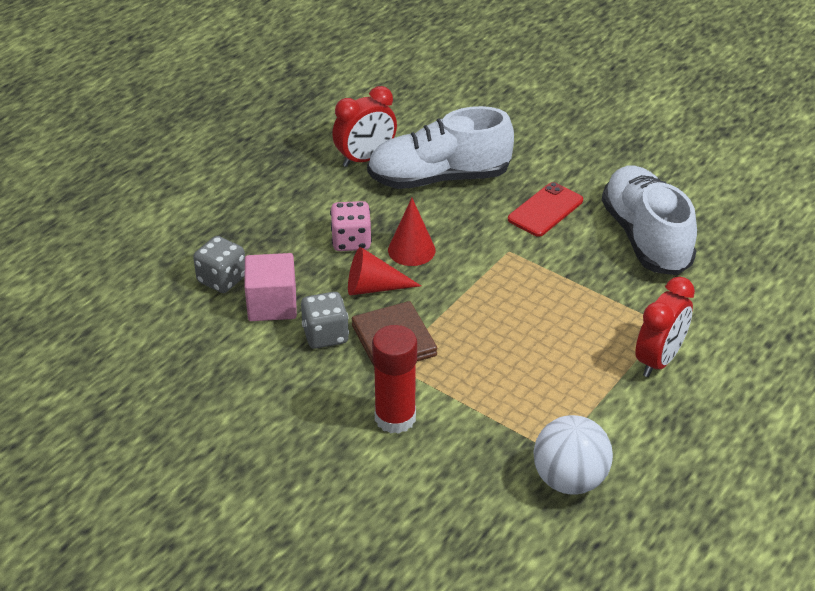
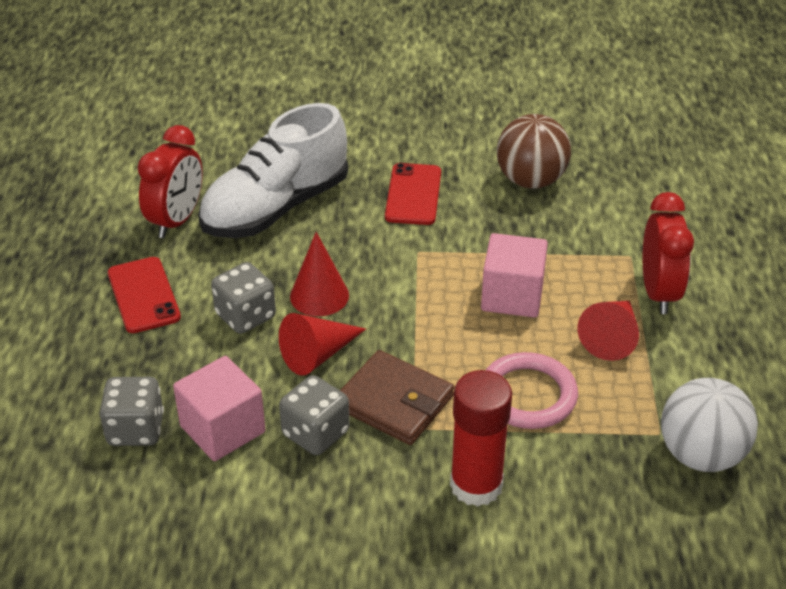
camera: 35 degrees left, 0 degrees up
(300, 199) = (143, 295): none -> red phone
(351, 241) = (245, 316): pink dice -> grey dice
(487, 381) = (528, 395): none -> pink ring
(545, 312) = (512, 296): none -> pink cube
(588, 373) = (611, 337): none -> red cone
(645, 237) = (530, 180): white shoe -> brown ball

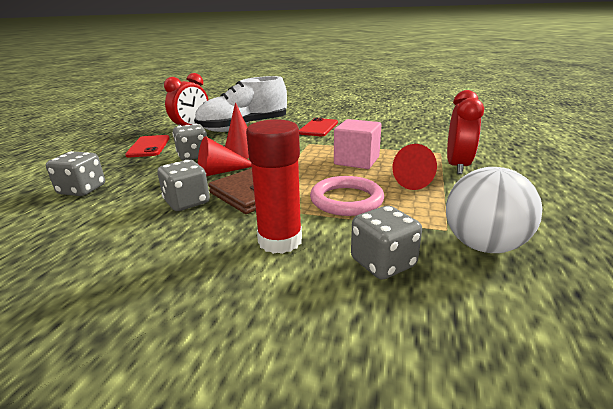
camera: 15 degrees right, 15 degrees down
(222, 429) = (132, 195): pink cube -> none
(530, 180) = (386, 127): brown ball -> none
(601, 500) = (383, 263): none -> grey dice

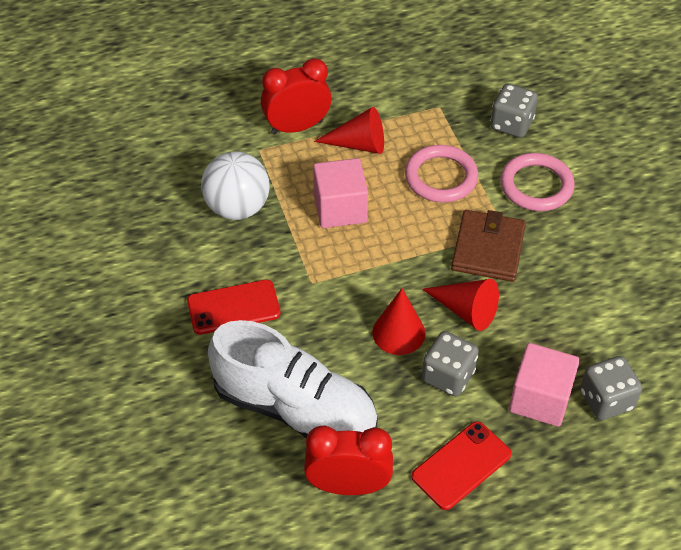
camera: 125 degrees left, 25 degrees up
(130, 173) = (540, 398): none -> pink cube
(187, 202) = (543, 285): grey dice -> none
(280, 241) = (536, 185): red glue stick -> pink ring
(483, 245) = (447, 85): white ball -> white ball (237, 207)

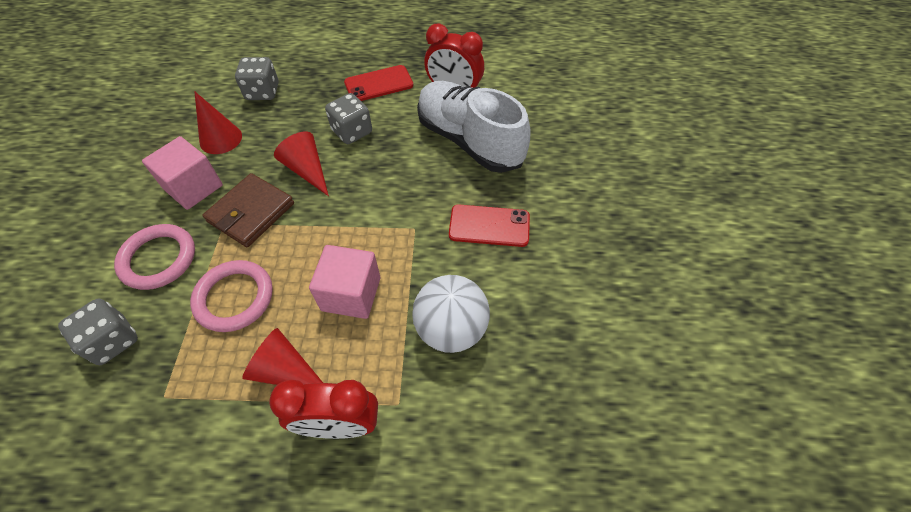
camera: 160 degrees left, 5 degrees up
(398, 332) = (367, 169): red cone -> red cone (220, 139)
(540, 398) = (302, 103): pink cube -> pink cube (193, 187)

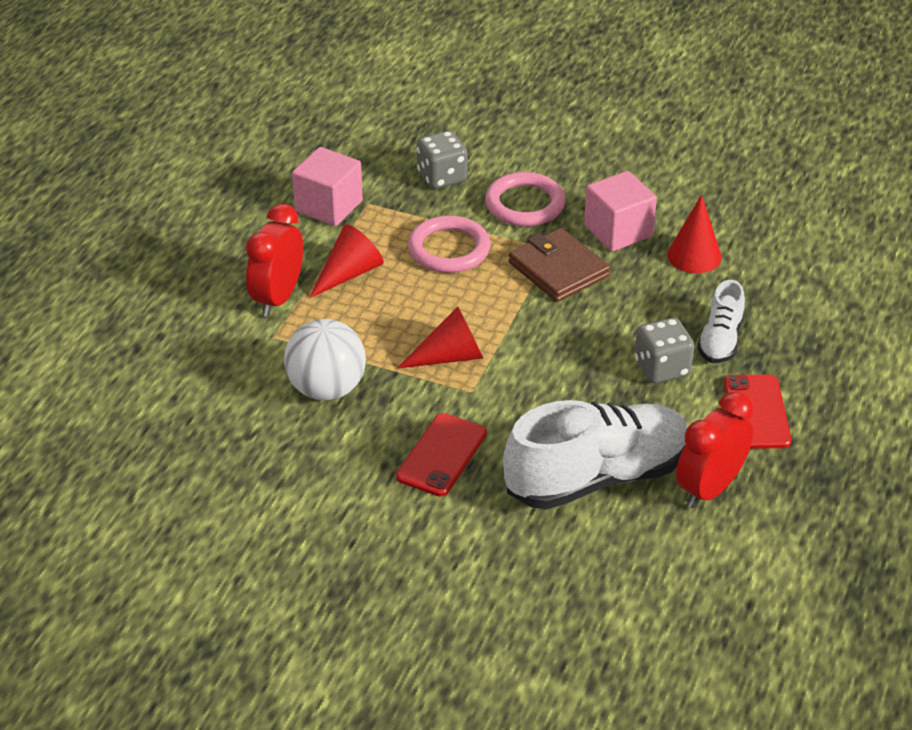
camera: 110 degrees right, 15 degrees down
(263, 92) = (776, 298): grey dice -> none
(307, 170) = (607, 319): red cone -> red cone (450, 357)
(314, 110) = (720, 340): none -> white shoe
(351, 294) = (409, 326): pink cube -> pink cube (328, 206)

